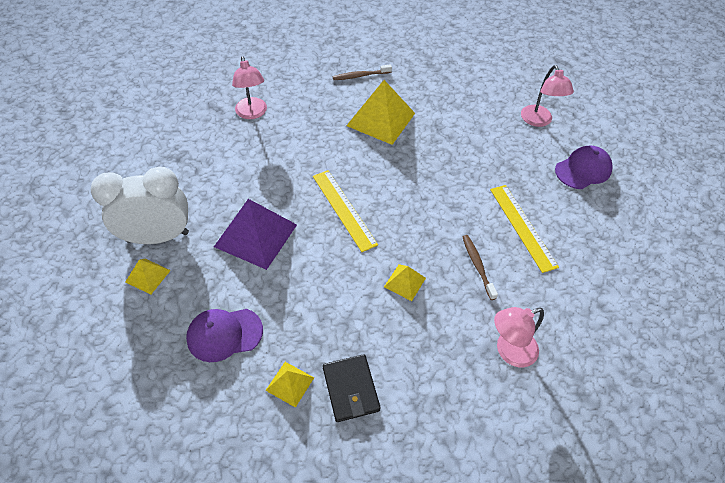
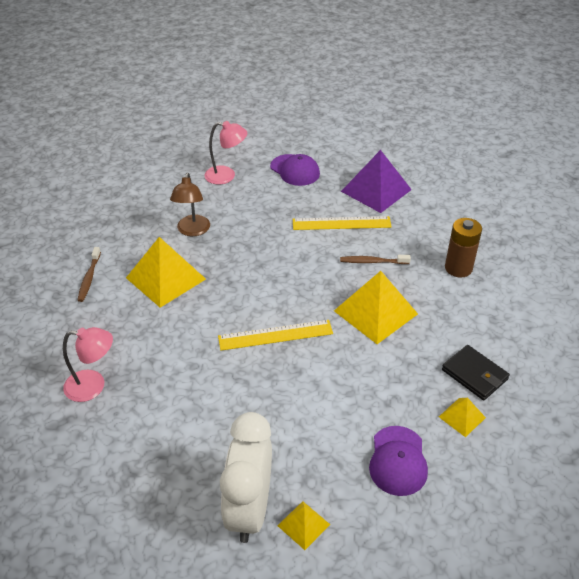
camera: 70 degrees left, 10 degrees down
(256, 235) = (282, 414): purple pyramid -> purple pyramid (376, 190)
(350, 389) = (474, 374): black wallet -> black wallet turned 45 degrees clockwise
(405, 282) = (375, 312): yellow pyramid -> yellow pyramid, size x2.02
(448, 119) = (192, 231): none -> brown lamp
(509, 351) = (458, 268): pink lamp -> brown battery
(583, 170) = (295, 170): purple cap -> purple cap turned 150 degrees clockwise

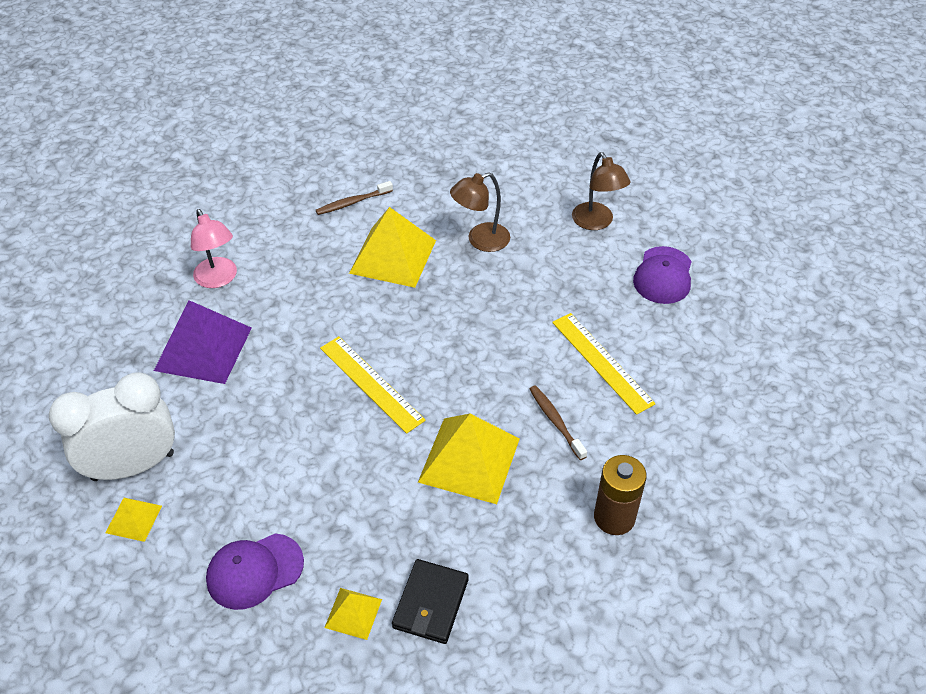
camera: 60 degrees right, 5 degrees up
(226, 176) = (596, 222): pink lamp -> brown lamp
(376, 190) = (697, 369): purple pyramid -> purple pyramid (203, 348)

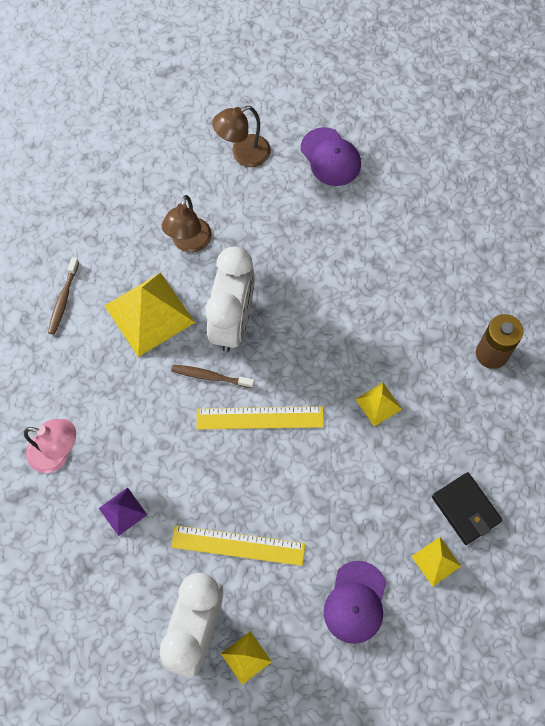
camera: 50 degrees left, 20 degrees up
(203, 348) = (123, 511): purple pyramid -> purple pyramid, size x0.50
(440, 310) = (232, 322): none -> white clock
(469, 460) = (378, 404): yellow pyramid -> yellow pyramid, size x0.50
(555, 421) = (393, 327): brown toothbrush -> brown toothbrush (210, 376)
(596, 222) = (243, 154): brown lamp -> brown lamp turned 135 degrees clockwise
(602, 362) = (369, 259): yellow ruler -> yellow ruler (238, 545)

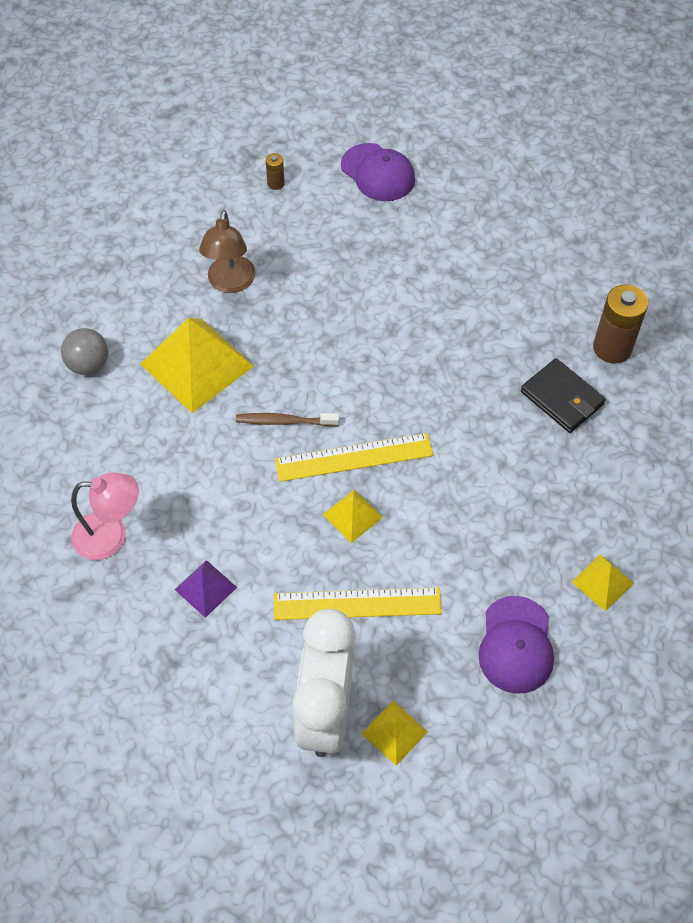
camera: 10 degrees left, 10 degrees down
(63, 299) = (89, 364): brown toothbrush -> grey ball
(232, 322) = (299, 359): white clock -> none
(243, 154) = (276, 183): brown lamp -> brown battery
(378, 404) = (493, 421): yellow pyramid -> yellow pyramid (353, 515)
(465, 509) = (623, 519): black wallet -> black wallet (562, 398)

